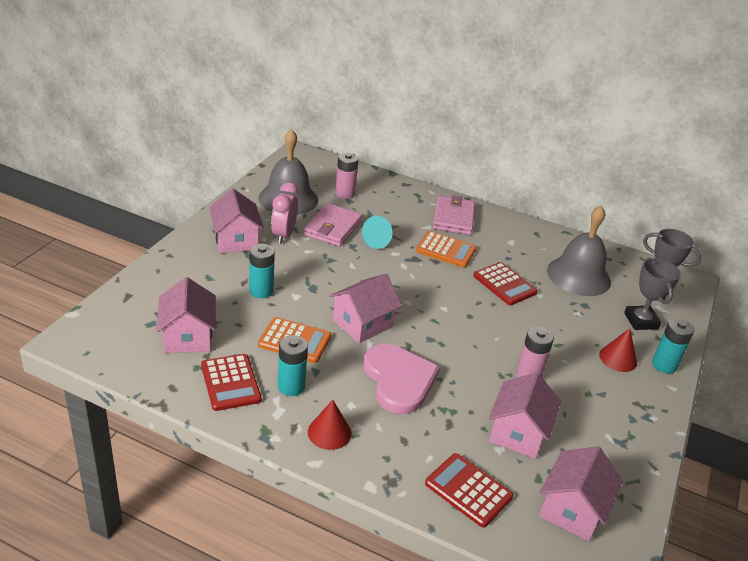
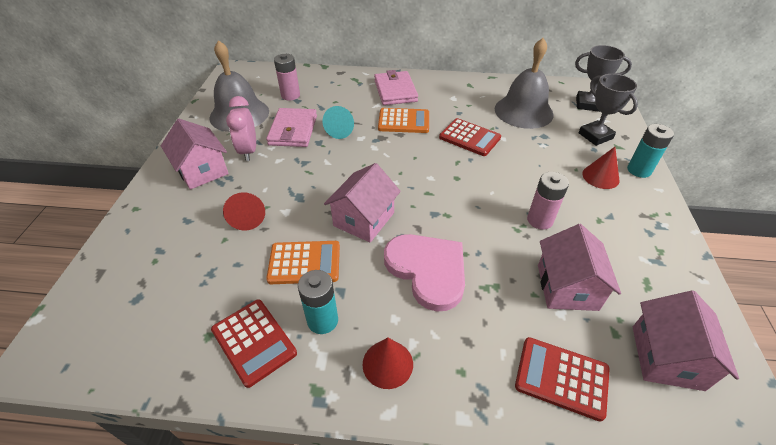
camera: 15 degrees left, 10 degrees up
(188, 336) = (185, 299): pink house -> none
(261, 291) = (248, 217): turquoise battery -> red cone

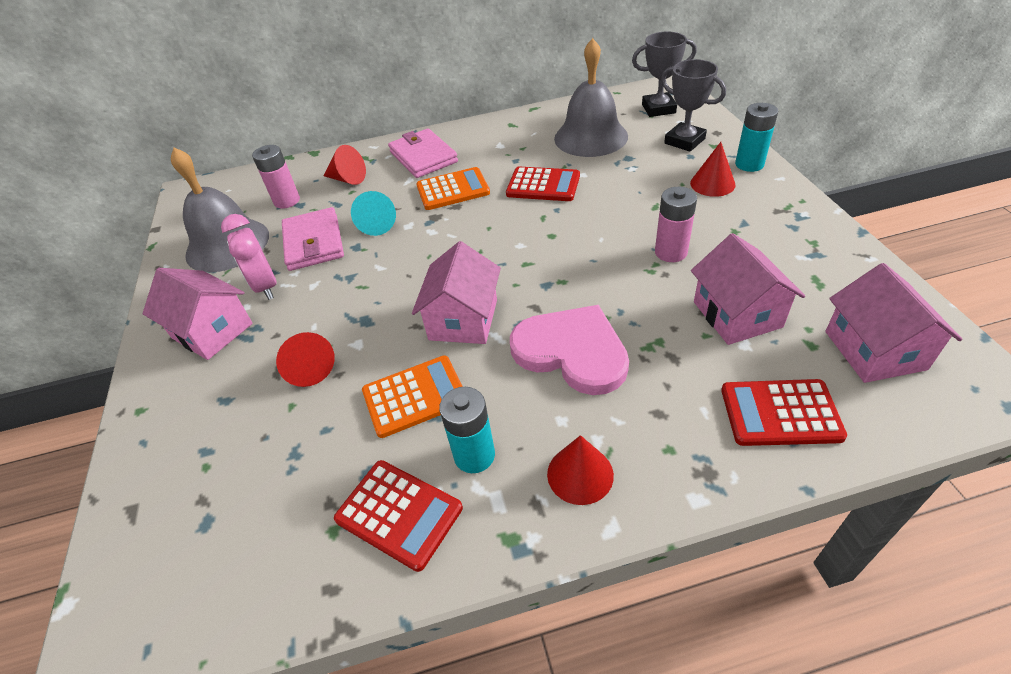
camera: 15 degrees left, 0 degrees up
(337, 92) = (347, 179): none -> red cone

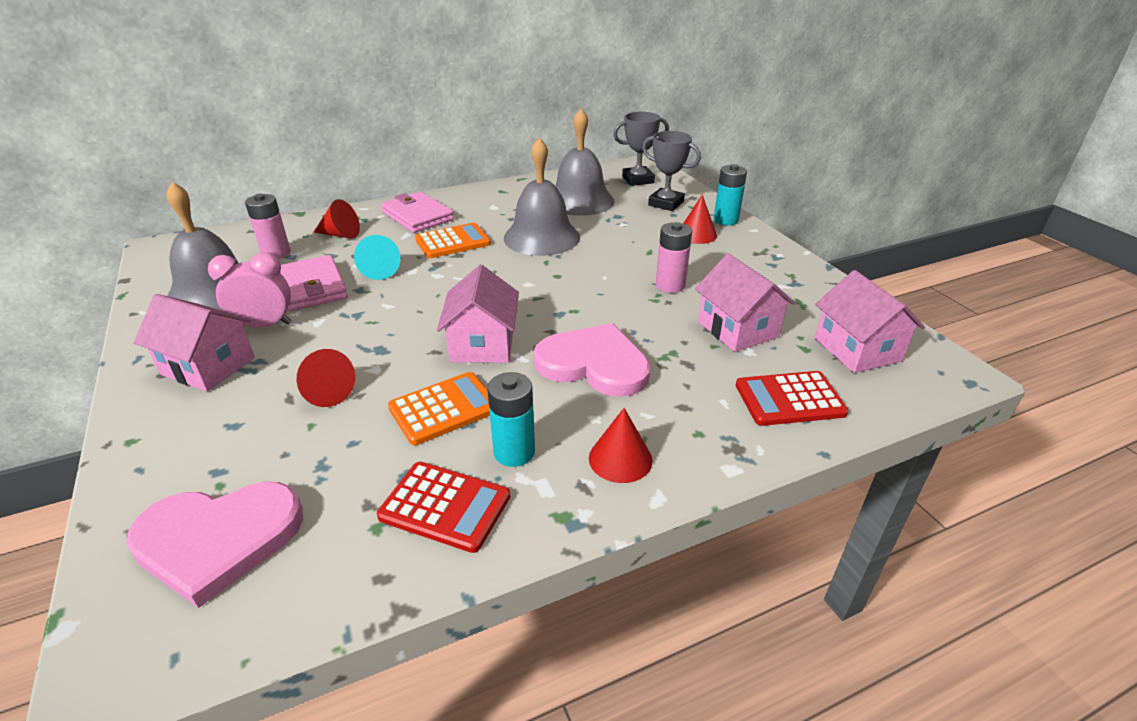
camera: 15 degrees left, 10 degrees down
(197, 527) = (218, 539): none -> pink heart
(266, 286) = (264, 325): pink clock -> pink clock turned 120 degrees clockwise
(543, 185) = (541, 237): red calculator -> grey bell

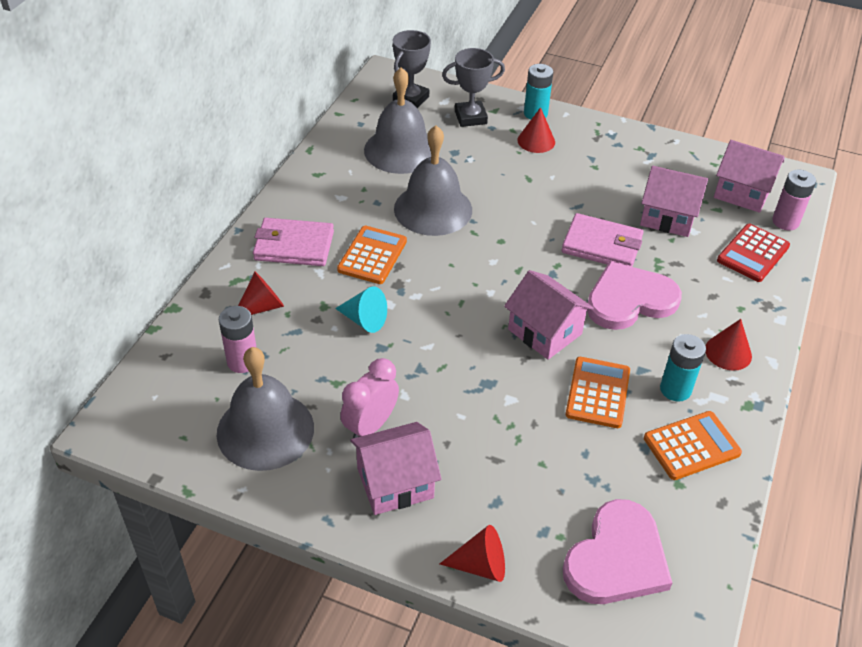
camera: 45 degrees left, 10 degrees up
(312, 287) = (341, 370): pink wallet -> pink wallet (601, 245)
(326, 392) = (510, 437): red cone -> red cone (480, 565)
(445, 506) = (691, 446): red calculator -> orange calculator
(670, 285) = (584, 203): pink battery -> pink battery (785, 222)

